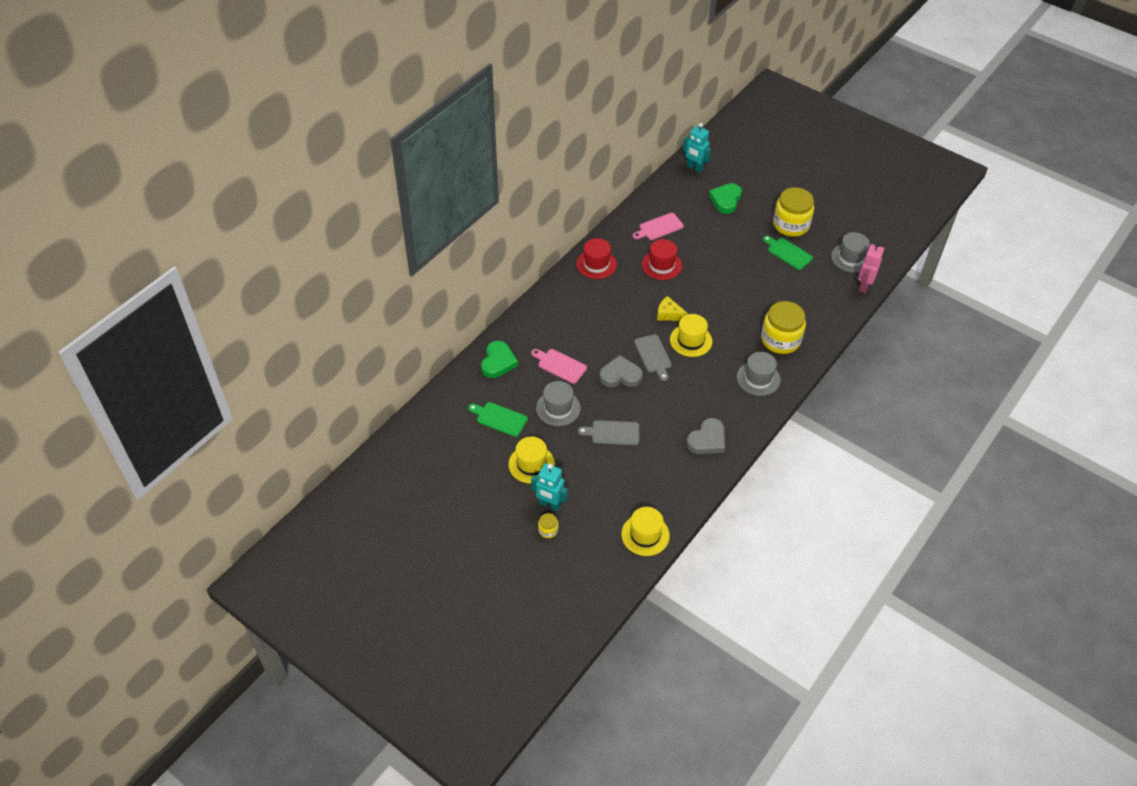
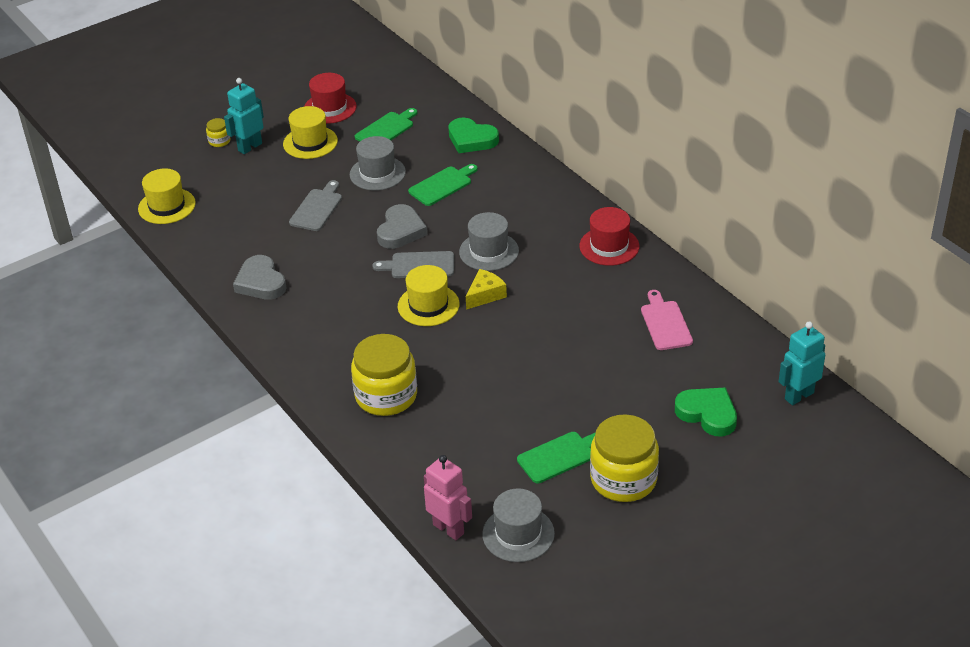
camera: 110 degrees right, 10 degrees down
(560, 365) = (442, 185): pink cutting board -> green cutting board
(661, 265) = (584, 309): red hat -> red hat (330, 108)
(758, 378) = (330, 354): grey hat -> grey hat (489, 251)

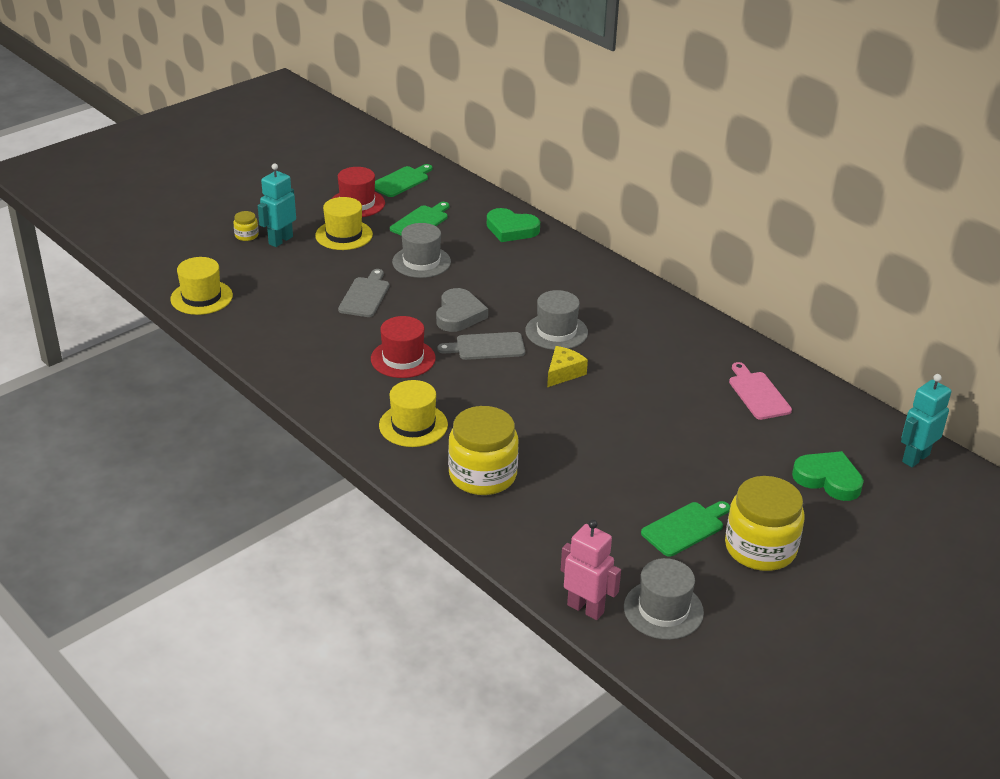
camera: 10 degrees left, 5 degrees down
(261, 282) = (320, 368): grey heart -> none
(428, 305) = (506, 384): yellow hat -> yellow hat (413, 425)
(442, 185) = (492, 271): green cutting board -> green cutting board (401, 181)
(609, 246) = (679, 323): red hat -> red hat (403, 359)

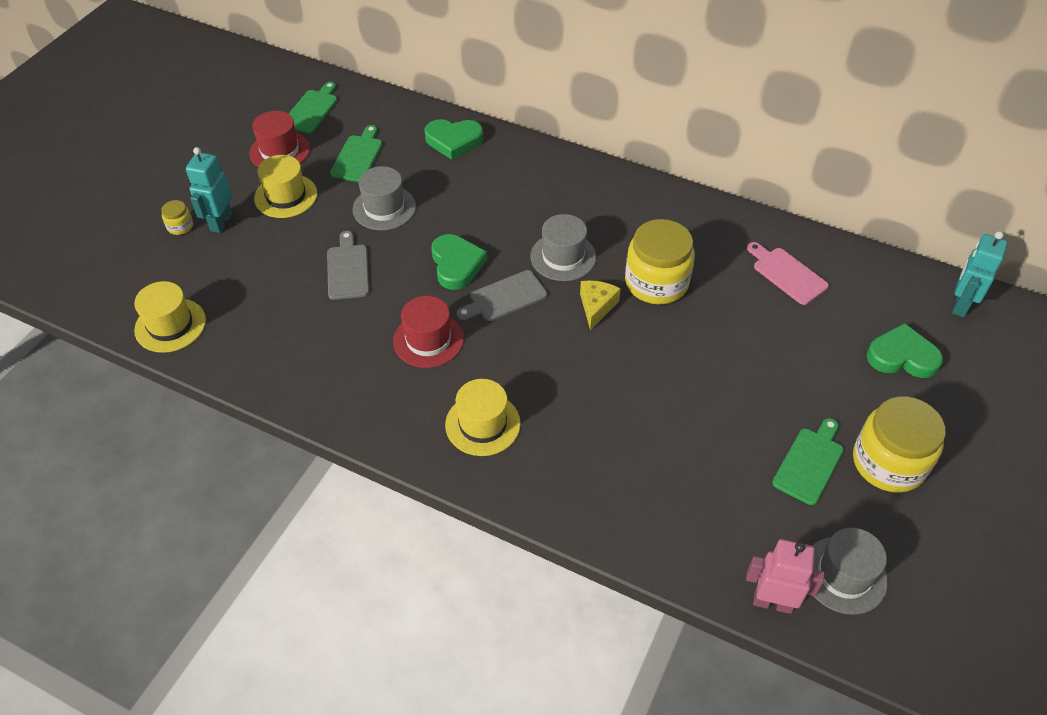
camera: 20 degrees left, 15 degrees up
(459, 315) = (456, 264): grey heart -> green heart
(482, 475) = (585, 465): yellow jar -> yellow jar (656, 282)

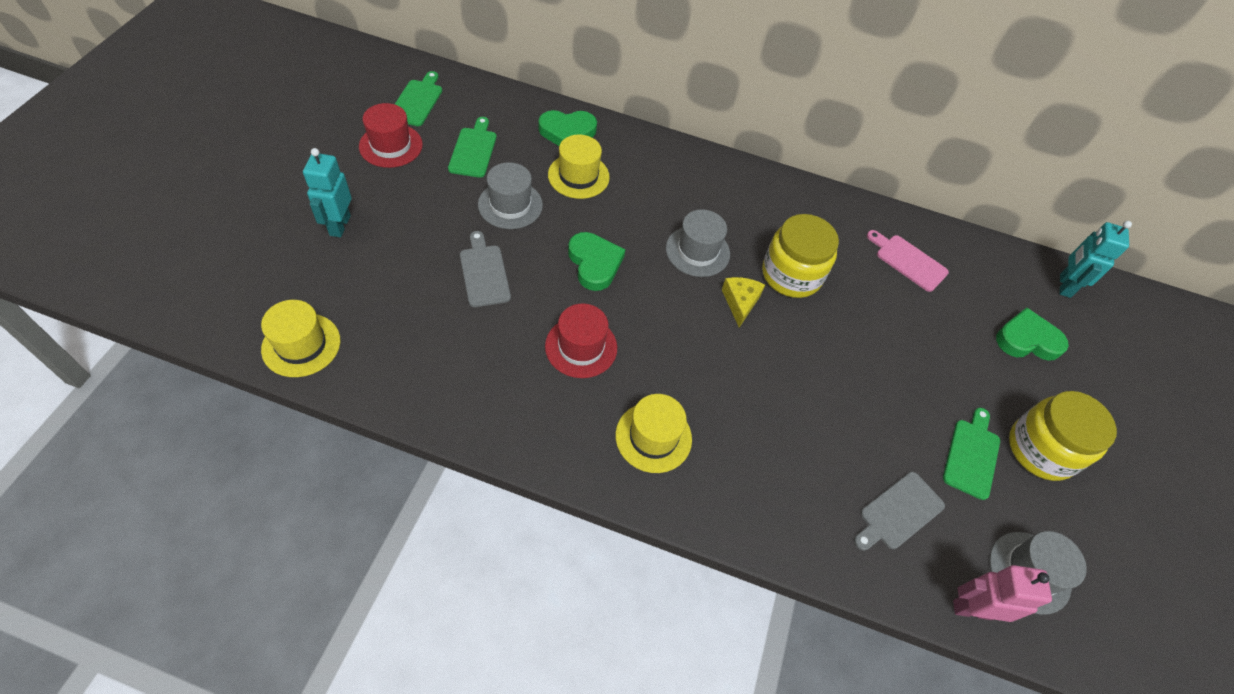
camera: 15 degrees left, 5 degrees up
(180, 226) = (295, 231): yellow jar -> none
(286, 196) = (405, 194): yellow hat -> yellow hat (578, 176)
(505, 297) = (649, 297): grey cutting board -> grey cutting board (898, 512)

